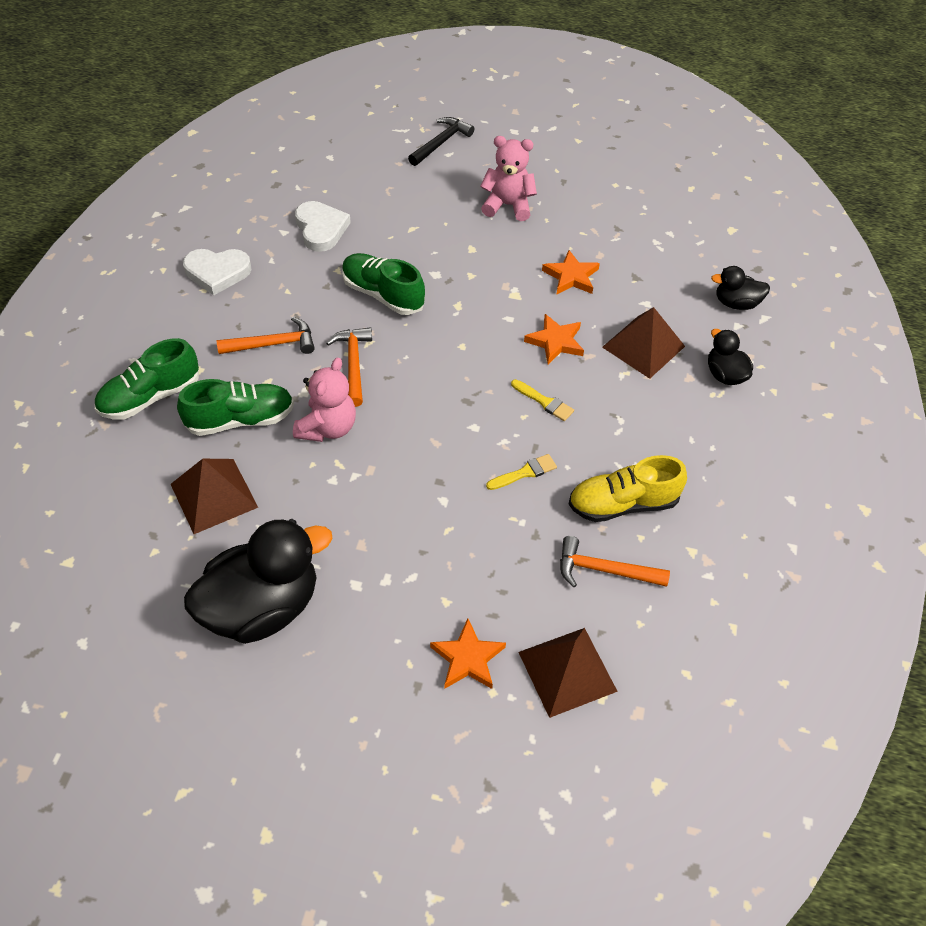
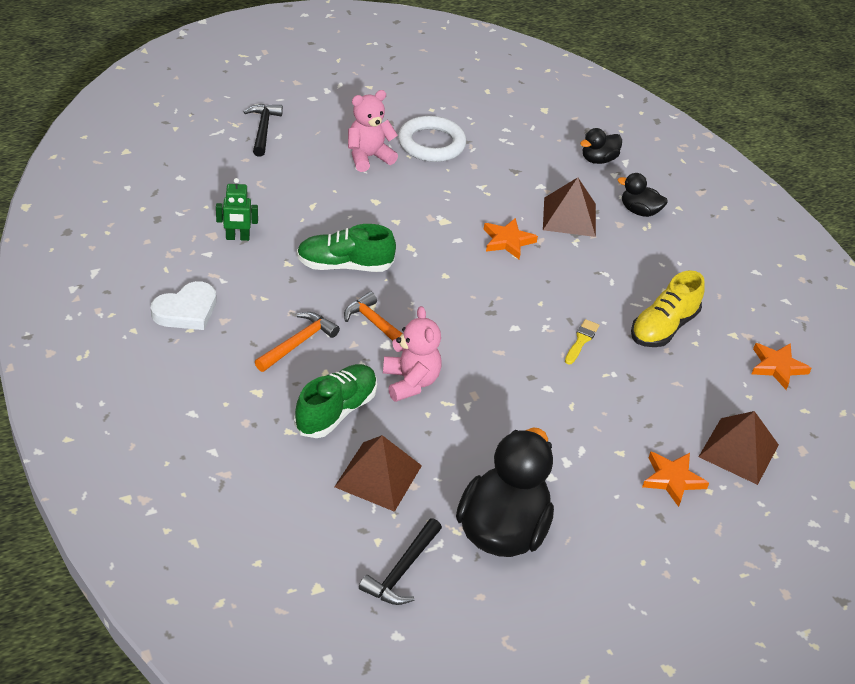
camera: 40 degrees left, 10 degrees down
(145, 589) = (402, 570): none -> black hammer
(150, 397) = (241, 433): green shoe -> none
(321, 229) = (237, 238): white heart -> green robot
(544, 402) = (544, 286): yellow brush -> none
(571, 276) = (470, 190): orange star -> orange star (777, 367)
(580, 217) = (431, 144): none -> white ring
(604, 570) = (696, 375): orange hammer -> none

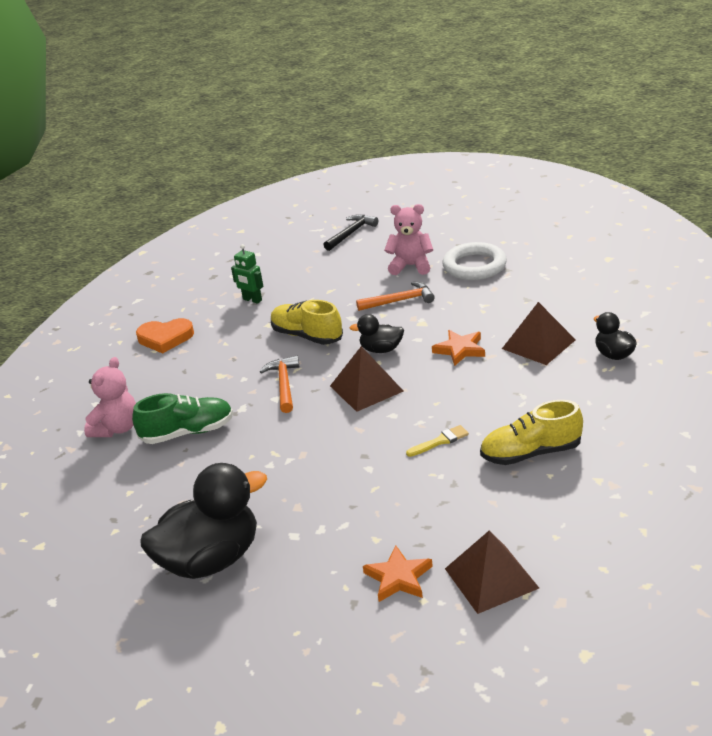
camera: 45 degrees right, 10 degrees down
(186, 310) = (165, 338): white heart -> orange heart
(298, 343) = (214, 379): orange hammer -> orange hammer (399, 301)
(344, 265) = (307, 336): green shoe -> yellow shoe
(378, 476) = (166, 486): brown pyramid -> brown pyramid (366, 388)
(402, 570) = (107, 558): black hammer -> none
(410, 382) = (263, 429): pink teddy bear -> pink teddy bear (117, 428)
(598, 160) = (618, 306): black duck -> black duck (381, 349)
(777, 367) = (615, 521): orange star -> none

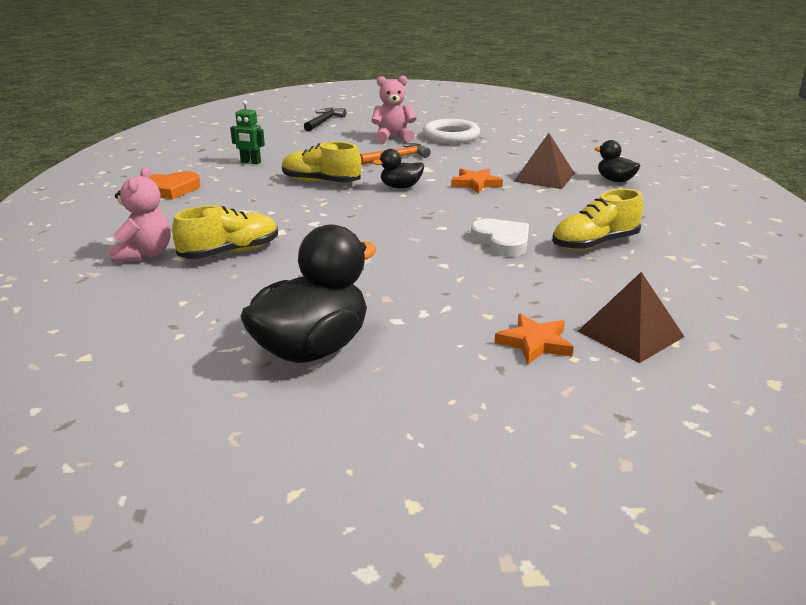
camera: 20 degrees left, 5 degrees down
(188, 432) = (230, 252): green shoe -> yellow shoe
(284, 385) = (317, 214): orange hammer -> none
(366, 388) = (403, 211): brown pyramid -> none
(440, 441) = (502, 241): yellow brush -> white heart

